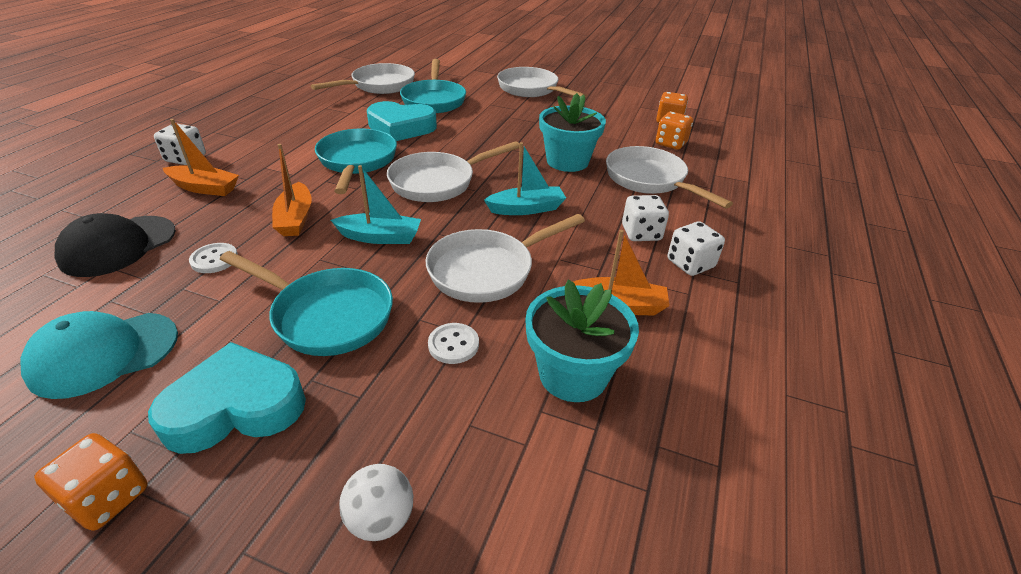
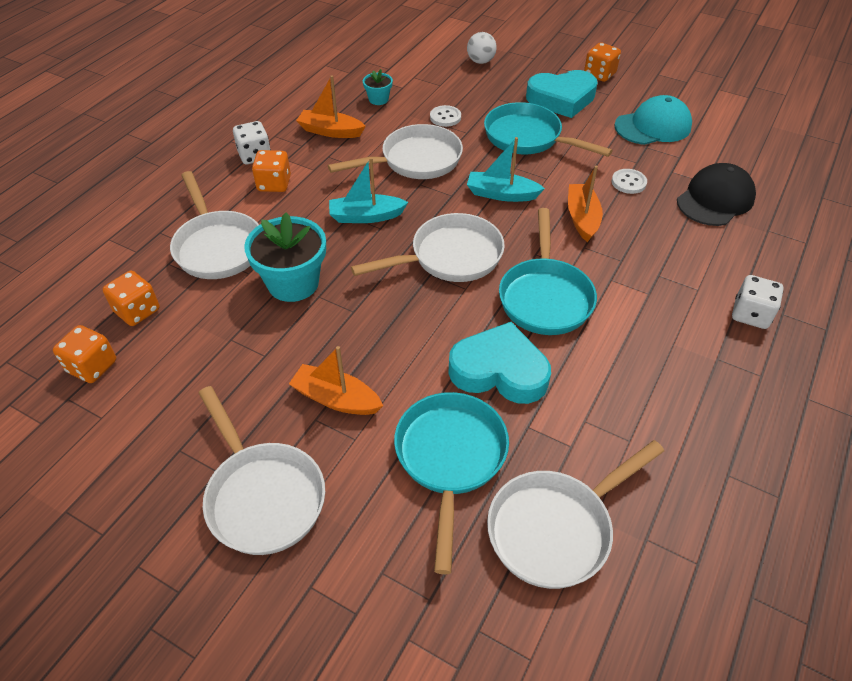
camera: 170 degrees left, 10 degrees up
(204, 188) = (692, 263): orange boat -> orange boat (336, 399)
(573, 374) = (378, 99): turquoise flower pot -> turquoise flower pot, size x0.50
(641, 233) = (274, 184): white dice -> orange dice

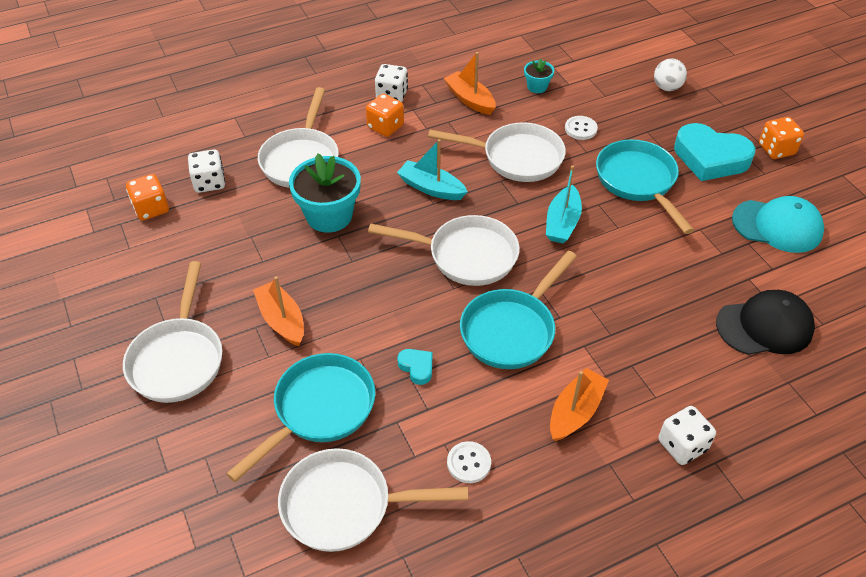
camera: 35 degrees right, 0 degrees up
(137, 311) = (209, 182): orange dice -> white dice
(499, 371) = (417, 367): turquoise heart -> turquoise heart, size x0.44
(501, 194) = (562, 223): turquoise boat -> turquoise boat turned 120 degrees counterclockwise
(582, 218) = (613, 279): orange boat -> orange boat (575, 412)
(628, 182) = (693, 268): white button -> white button (468, 463)

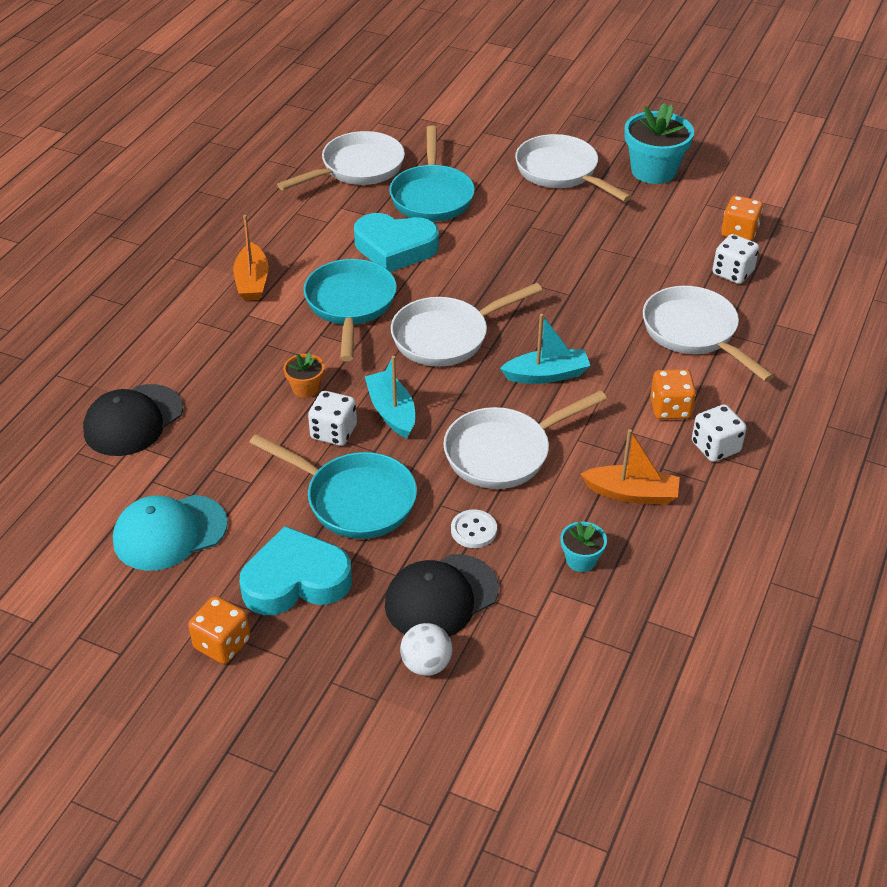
camera: 140 degrees right, 5 degrees down
(282, 320) = (527, 224): orange boat -> none
(329, 216) = (599, 304): turquoise flower pot -> turquoise flower pot (653, 171)
(417, 367) = (395, 248): turquoise heart -> turquoise heart, size x2.26
(468, 463) = (301, 221): white button -> none
(609, 276) = (306, 388): none -> orange flower pot
(631, 109) = (441, 597): none -> black cap
(682, 445) = (156, 301): white dice -> white dice (333, 432)

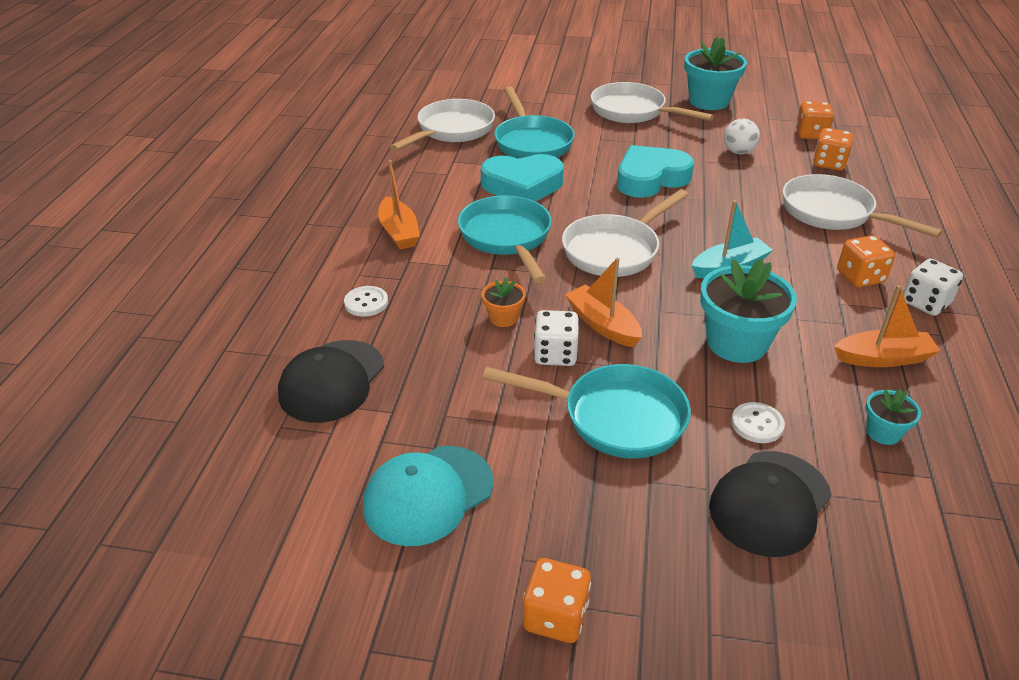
camera: 15 degrees left, 5 degrees down
(192, 351) = (366, 303): none -> white button
(296, 580) = (601, 519): turquoise heart -> turquoise heart (650, 178)
(392, 412) = (603, 325): turquoise boat -> orange boat
(426, 664) = (803, 585): white ball -> white ball (738, 152)
(504, 452) = (737, 343): white pan -> turquoise flower pot
(732, 273) = (829, 163): white dice -> orange dice

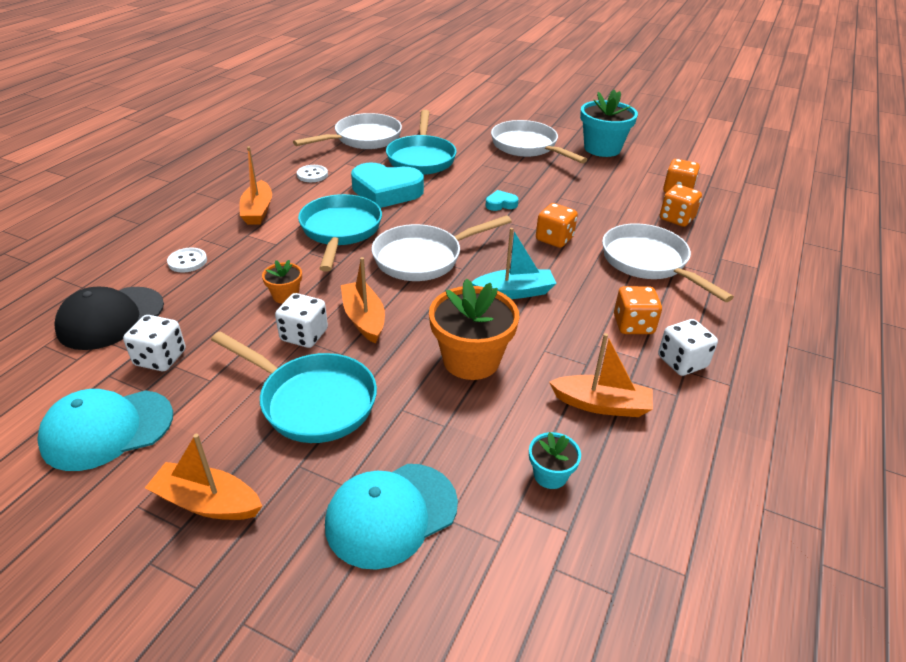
camera: 15 degrees right, 0 degrees up
(423, 411) = (160, 358): none -> white dice
(555, 616) = (123, 565): orange dice -> orange dice (554, 239)
(589, 537) = (207, 502): none -> orange boat
(650, 178) = (501, 204): turquoise heart -> turquoise heart, size x0.44
(737, 343) = (471, 360): turquoise flower pot -> orange flower pot
(738, 152) = (597, 195): white ball -> none
(757, 424) = (434, 438): white button -> white button (312, 175)
(770, 503) = (391, 514): black cap -> turquoise cap

